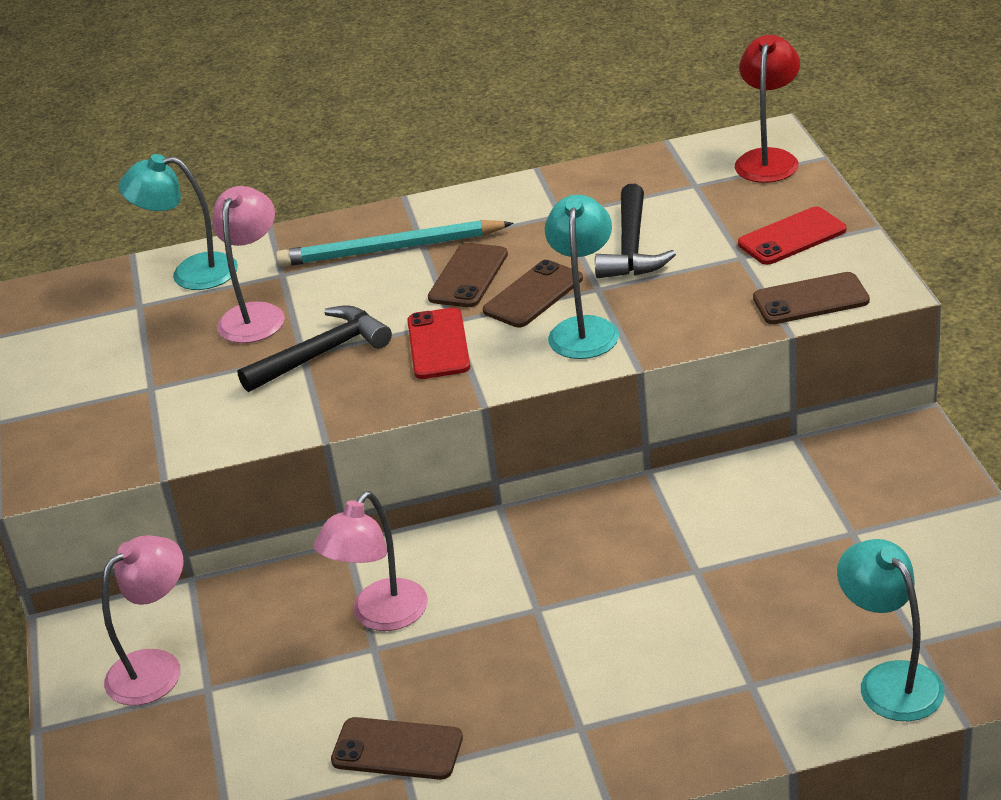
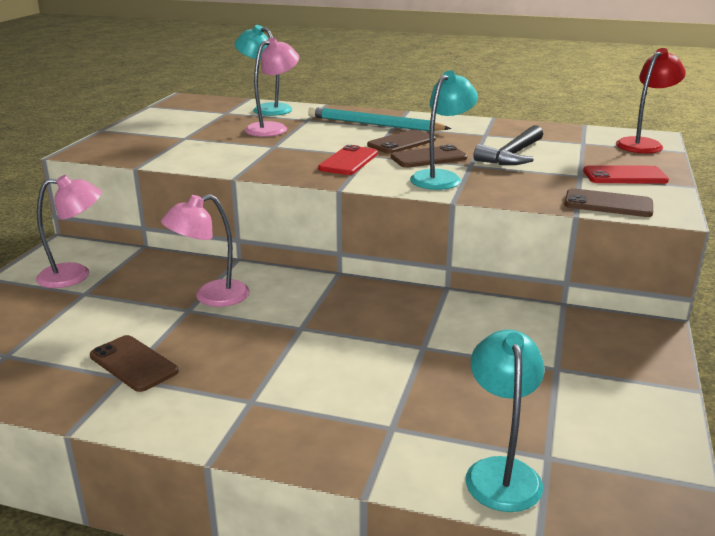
camera: 25 degrees right, 10 degrees down
(322, 353) = (284, 148): black hammer -> none

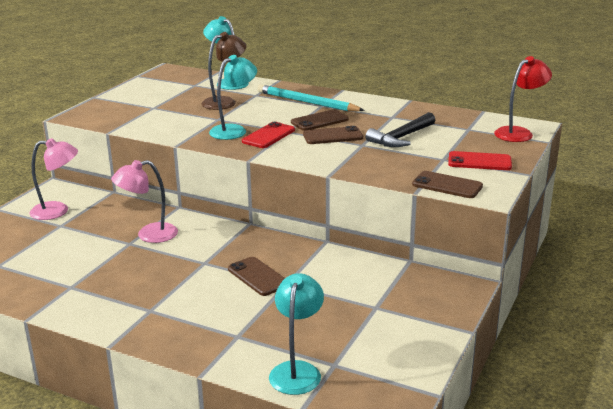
camera: 10 degrees right, 0 degrees up
(133, 364) = (80, 278): brown phone -> brown phone (258, 277)
(273, 128) = (225, 102): pink lamp -> brown lamp
(441, 177) = (332, 154): turquoise lamp -> turquoise lamp (234, 130)

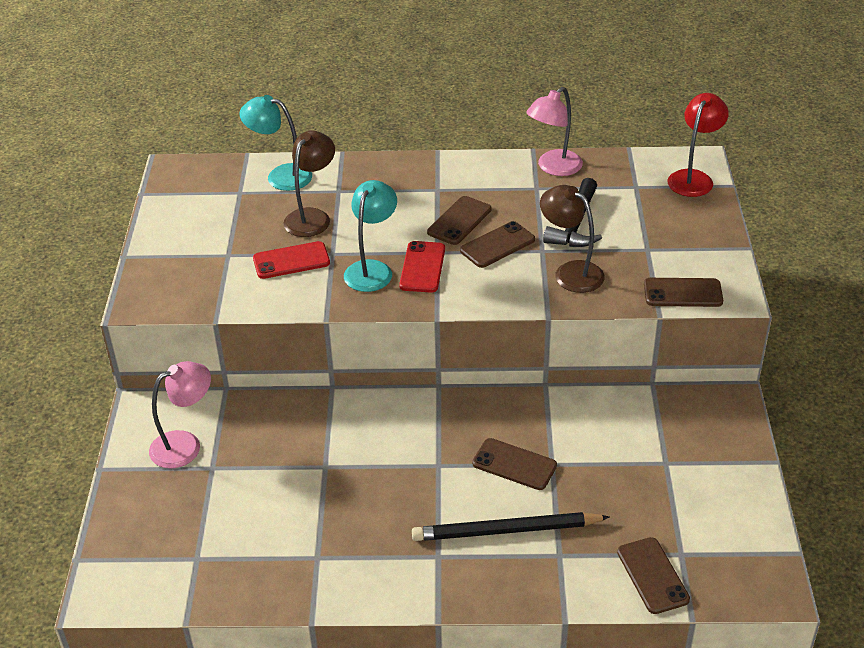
camera: 25 degrees left, 15 degrees up
(149, 235) = (337, 445): pink lamp -> pink lamp (553, 168)
(213, 311) = (506, 531): none -> black pencil
(297, 370) = (652, 575): turquoise lamp -> brown phone
(307, 102) = (415, 189): turquoise pencil -> none
(371, 158) = (570, 272): none -> brown lamp
(479, 162) = (687, 242): red phone -> red phone (291, 261)

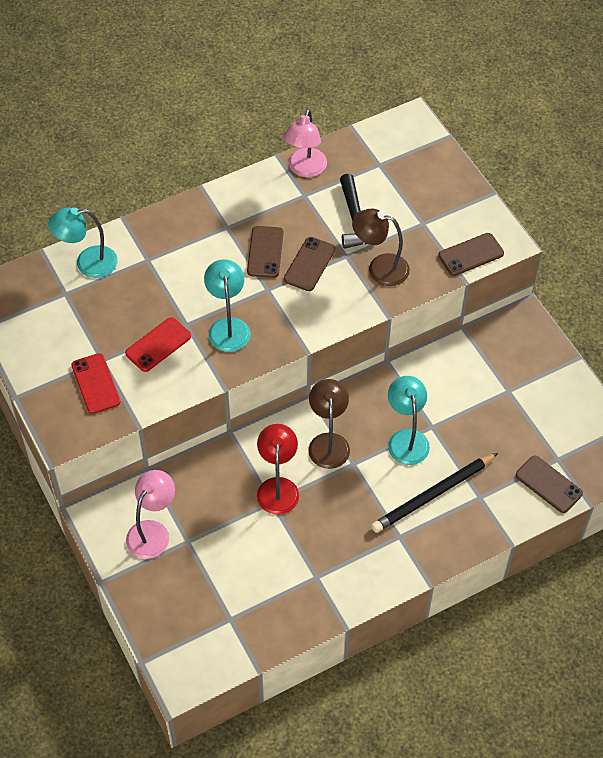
camera: 30 degrees left, 15 degrees up
(312, 217) = (144, 295): brown lamp -> brown lamp (328, 442)
(422, 267) = (266, 309): red phone -> red phone (95, 383)
(514, 464) = (406, 439): brown phone -> turquoise lamp
(693, 178) = (417, 139): red lamp -> red lamp (278, 487)

